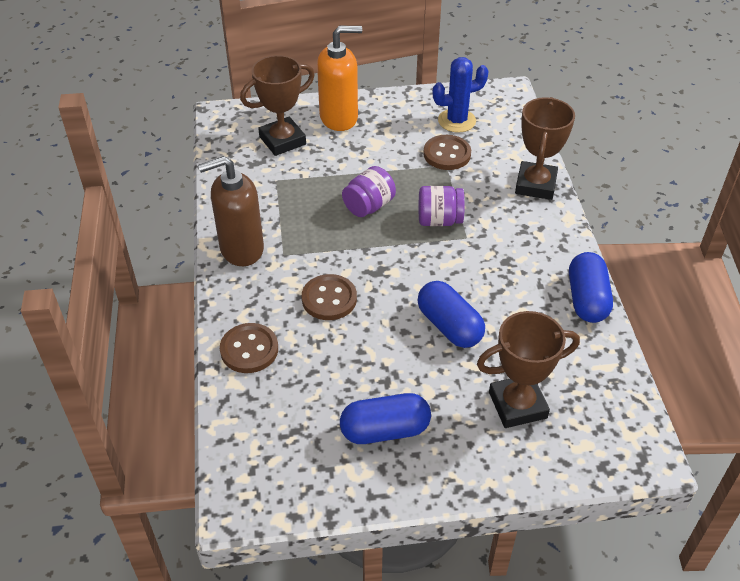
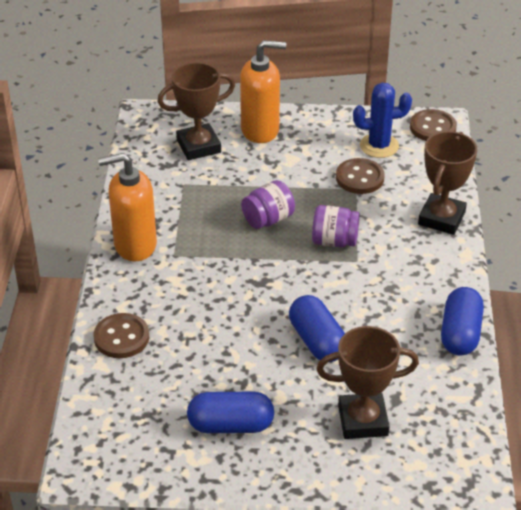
camera: 10 degrees right, 5 degrees down
(241, 249) = (135, 245): brown soap dispenser -> orange soap dispenser
(329, 299) = (208, 301): brown button -> brown button (432, 127)

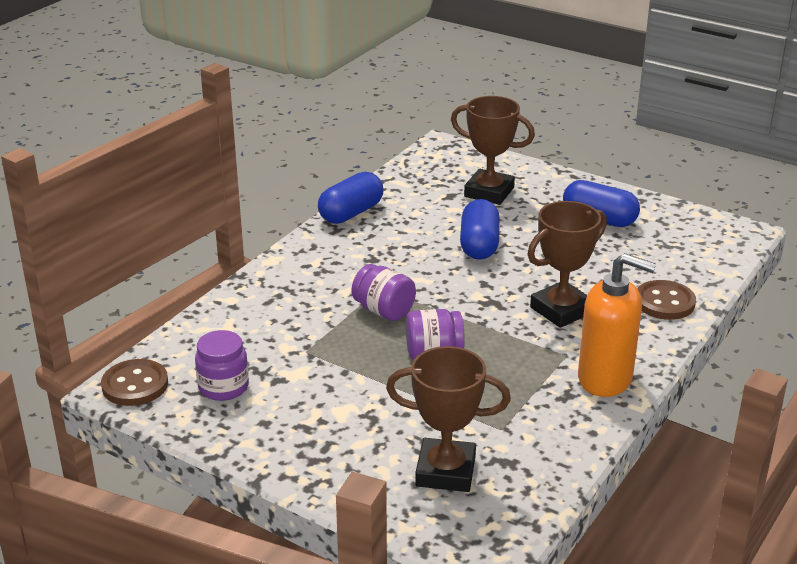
camera: 150 degrees left, 10 degrees down
(260, 130) = (344, 463): orange soap dispenser -> none
(359, 178) = (288, 360): brown button -> none
(379, 146) = (223, 387): blue cactus -> purple jar
(441, 218) = (254, 294): brown trophy -> brown trophy (561, 310)

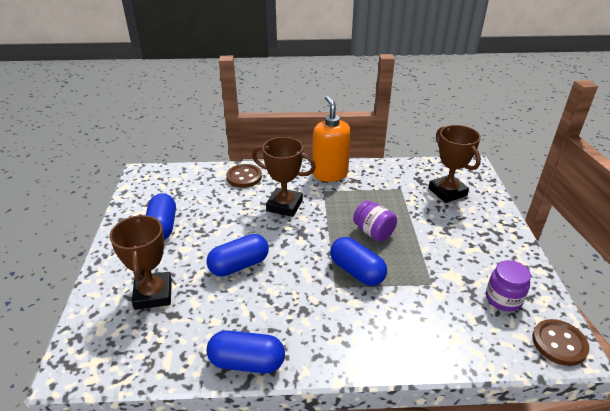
camera: 125 degrees left, 5 degrees up
(384, 311) = (357, 271): purple jar -> blue capsule

